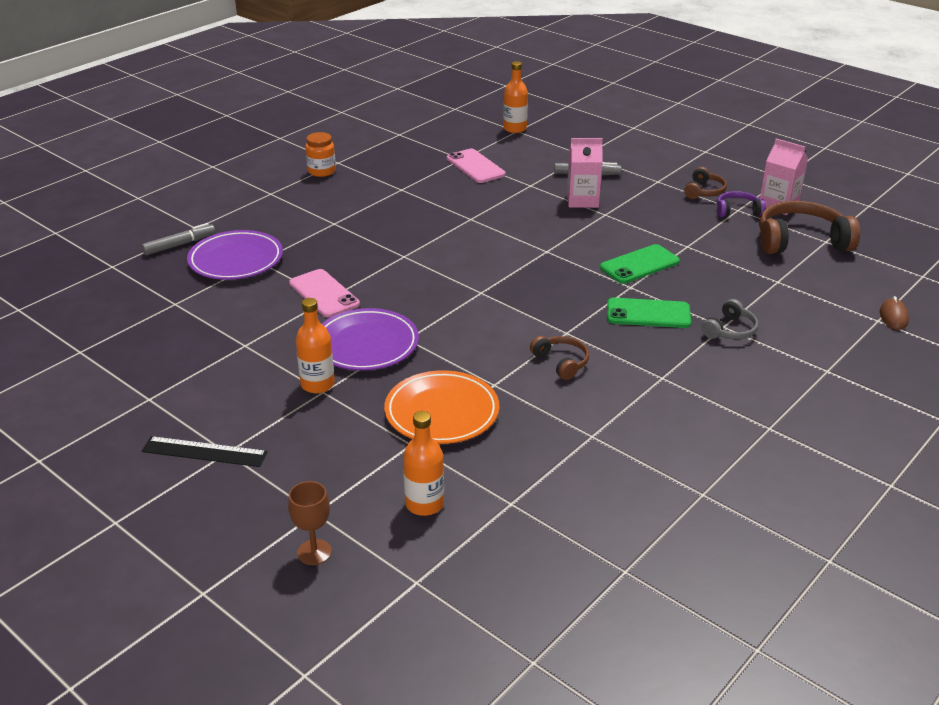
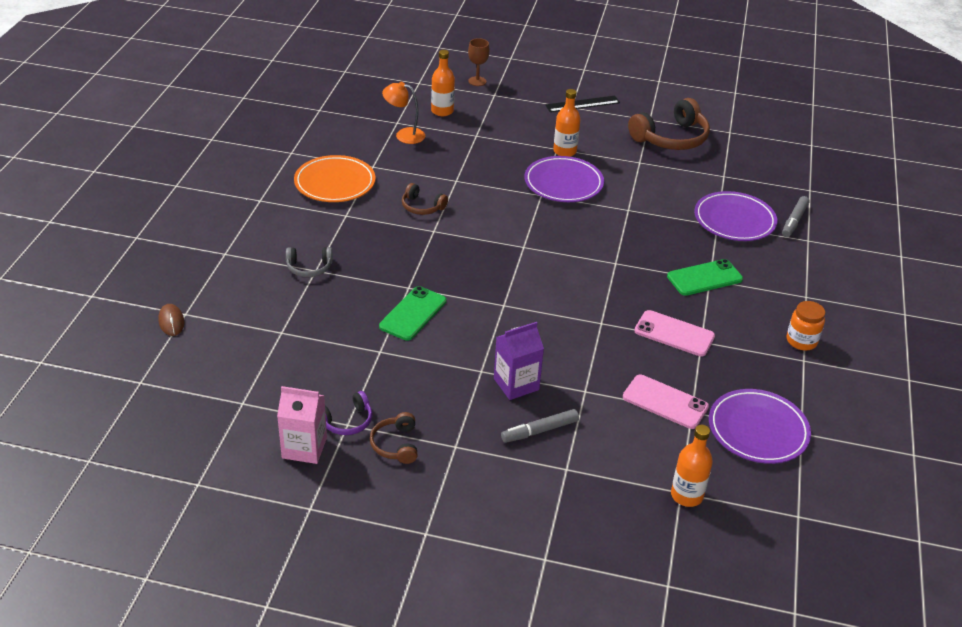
camera: 150 degrees right, 5 degrees up
(324, 294) = (635, 211): pink phone -> pink phone (674, 334)
(427, 141) = (758, 430): none -> purple plate
(442, 412) = (474, 156): orange plate -> orange plate (335, 183)
(514, 476) = (404, 135): none -> orange lamp
(582, 200) = (516, 384): pink carton -> purple carton
(648, 314) = (380, 264): green phone -> green phone (704, 278)
(730, 330) = (309, 268): grey headphones -> grey headphones turned 105 degrees counterclockwise
(801, 241) = (268, 394): brown headphones -> brown headphones (671, 138)

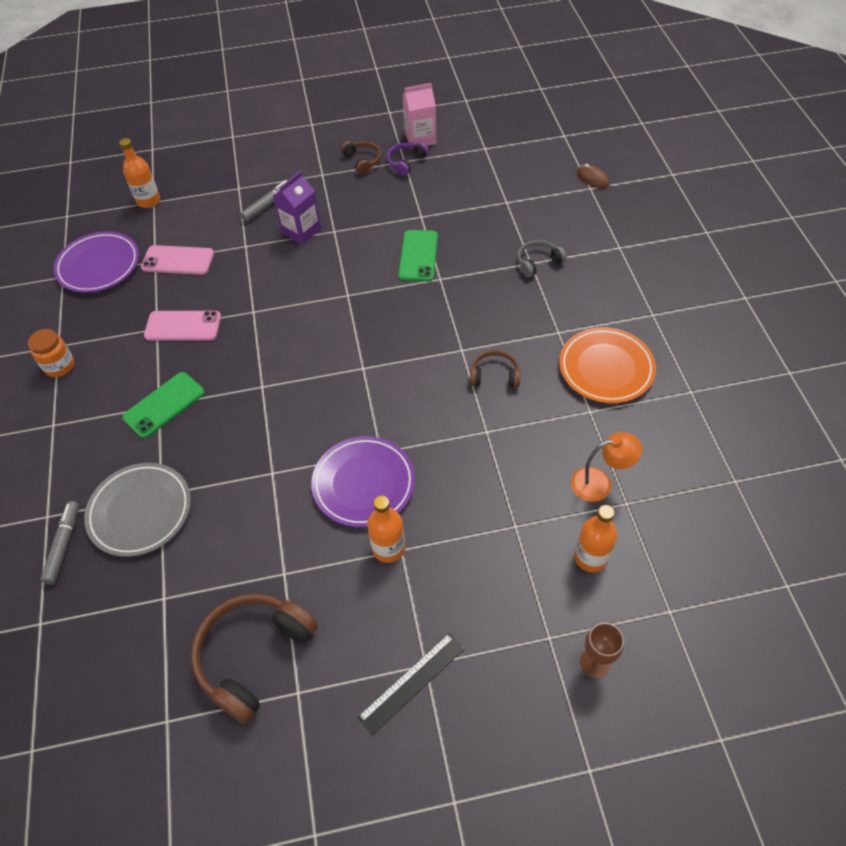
camera: 160 degrees right, 15 degrees up
(734, 220) = (140, 511): purple plate -> grey plate

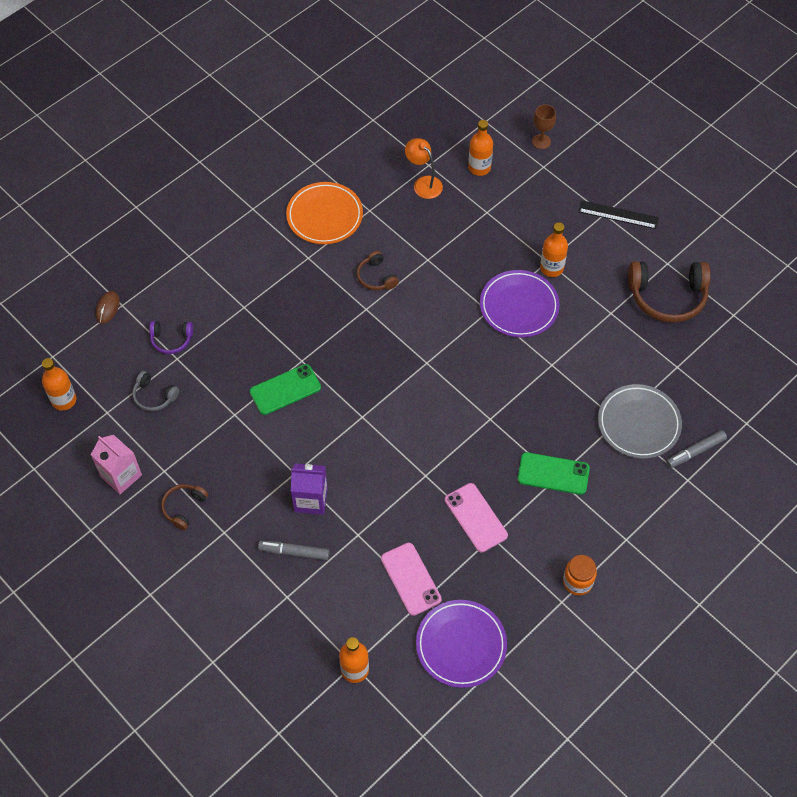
camera: 125 degrees left, 5 degrees up
(406, 162) = (165, 468): purple headphones -> purple headphones (171, 340)
(515, 130) = (64, 400): none -> orange bottle
(538, 262) = (241, 302): grey headphones -> grey headphones (154, 396)

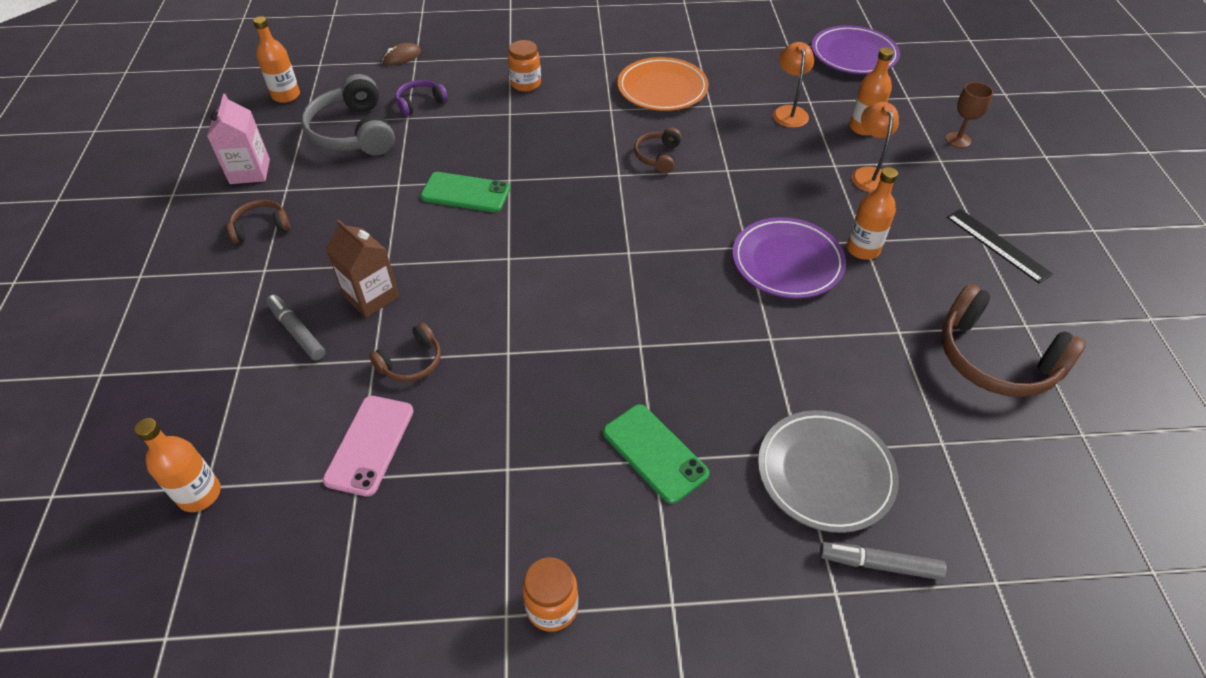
camera: 40 degrees right, 10 degrees down
(154, 396) = (354, 132): grey headphones -> grey headphones, size x1.91
(171, 340) = (420, 103): purple headphones -> purple headphones turned 105 degrees clockwise
(227, 273) = (526, 84): none -> orange jar
(310, 500) = (371, 296): purple carton -> brown carton
(380, 520) = (411, 362): none -> brown headphones
(461, 645) = (333, 565): purple plate -> purple plate (853, 55)
(475, 517) = (512, 434): pink phone -> none
(511, 206) = (868, 174): none -> orange lamp

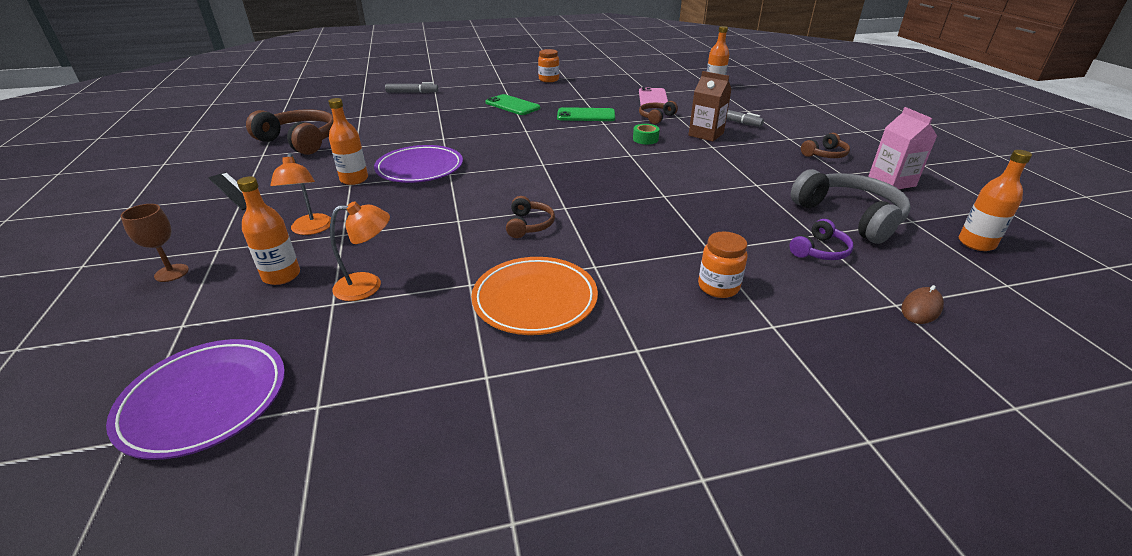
camera: 170 degrees right, 15 degrees down
(465, 193) = (694, 184): green phone -> green phone (586, 115)
(467, 295) = (645, 139): none -> green tape
(789, 112) = (368, 286): orange lamp -> orange lamp turned 90 degrees counterclockwise
(825, 473) = (427, 106): grey plate -> none

